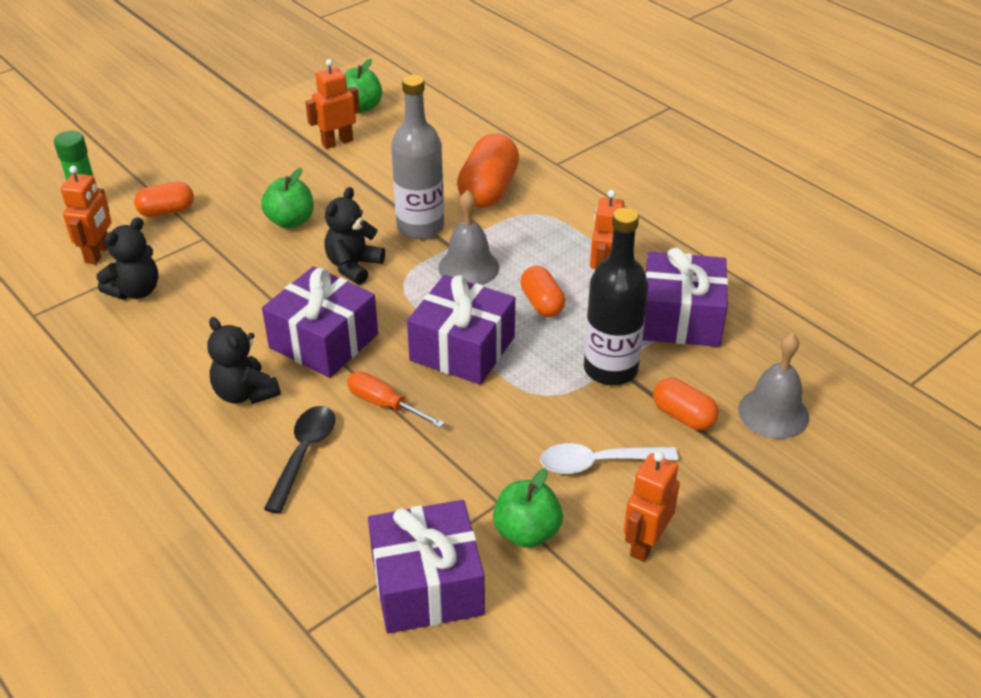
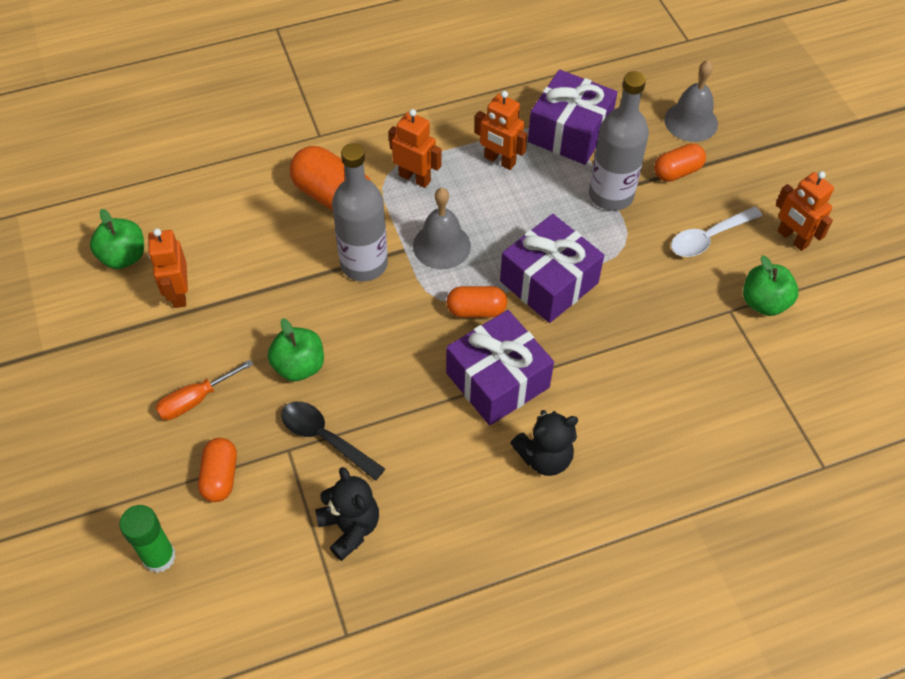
camera: 70 degrees left, 15 degrees up
(98, 253) = (265, 556): orange robot -> orange robot (415, 178)
(304, 454) = (637, 428): black spoon -> black spoon (325, 438)
(353, 266) = (399, 331): black teddy bear -> none
(384, 404) = (597, 355): orange screwdriver -> orange screwdriver (195, 400)
(427, 585) = (799, 378): purple gift -> none
(542, 303) = (513, 211): orange capsule -> orange capsule (476, 310)
(598, 463) = (708, 238): white spoon -> white spoon turned 45 degrees clockwise
(610, 369) = (611, 195): black bottle -> grey bottle

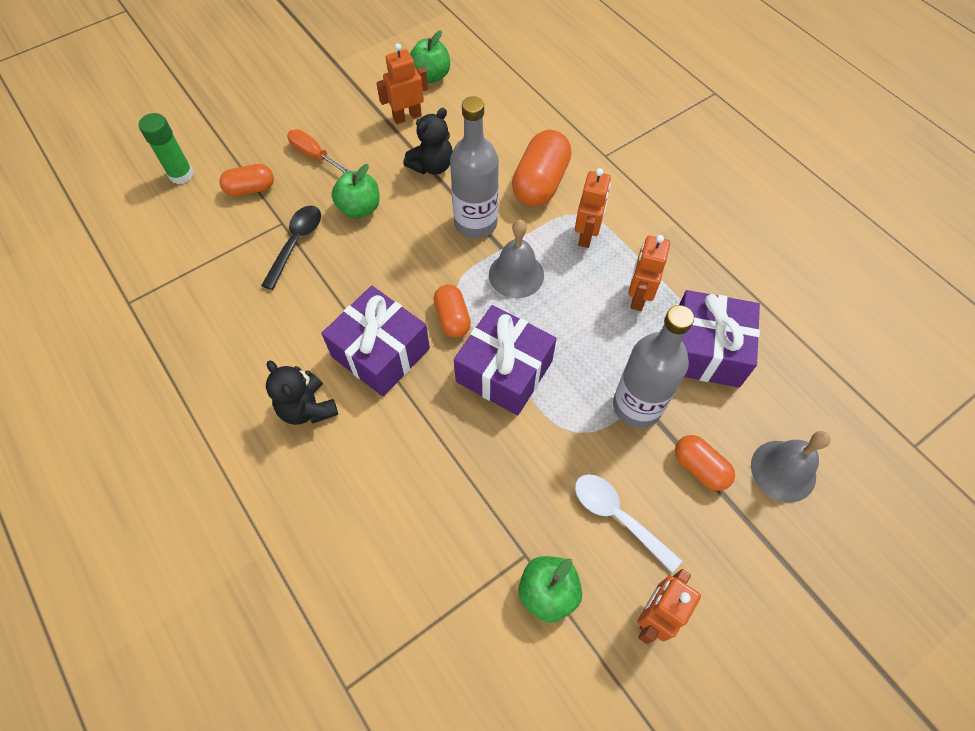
camera: 75 degrees right, 5 degrees up
(350, 527) = (218, 281): black teddy bear -> black teddy bear (432, 166)

